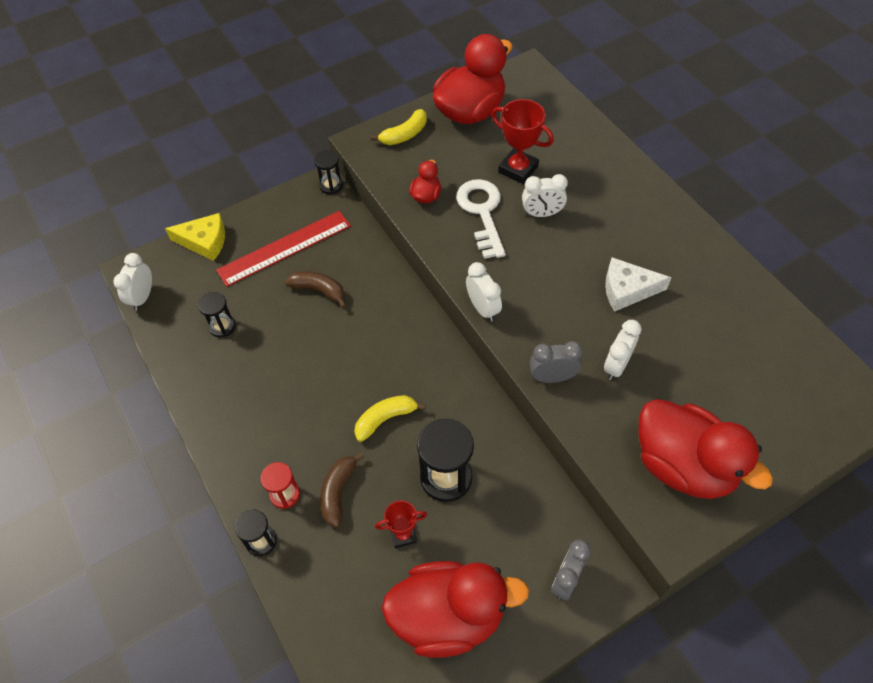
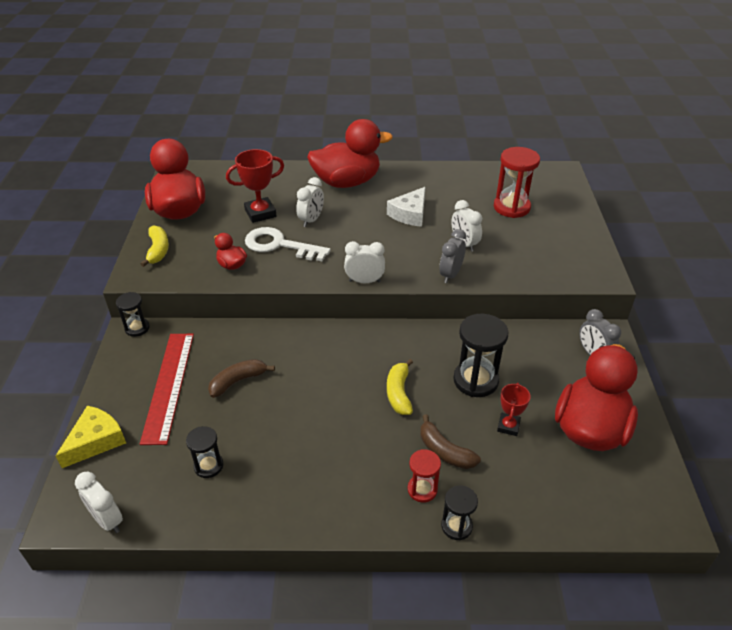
camera: 60 degrees left, 15 degrees down
(683, 465) = (557, 251): red duck -> red duck (347, 182)
(731, 381) = (511, 207): none -> red hourglass

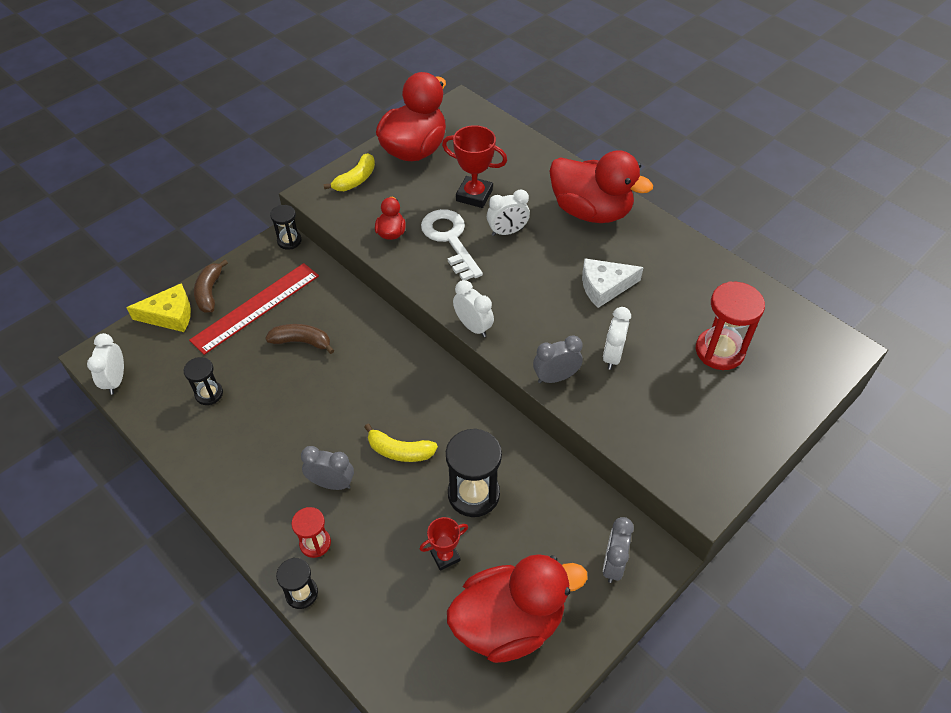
camera: 45 degrees right, 10 degrees up
(382, 446) = (331, 483): none -> grey clock
(399, 393) = (399, 451): yellow banana -> yellow banana turned 120 degrees counterclockwise
(444, 451) = (369, 529): brown banana -> brown banana (210, 292)

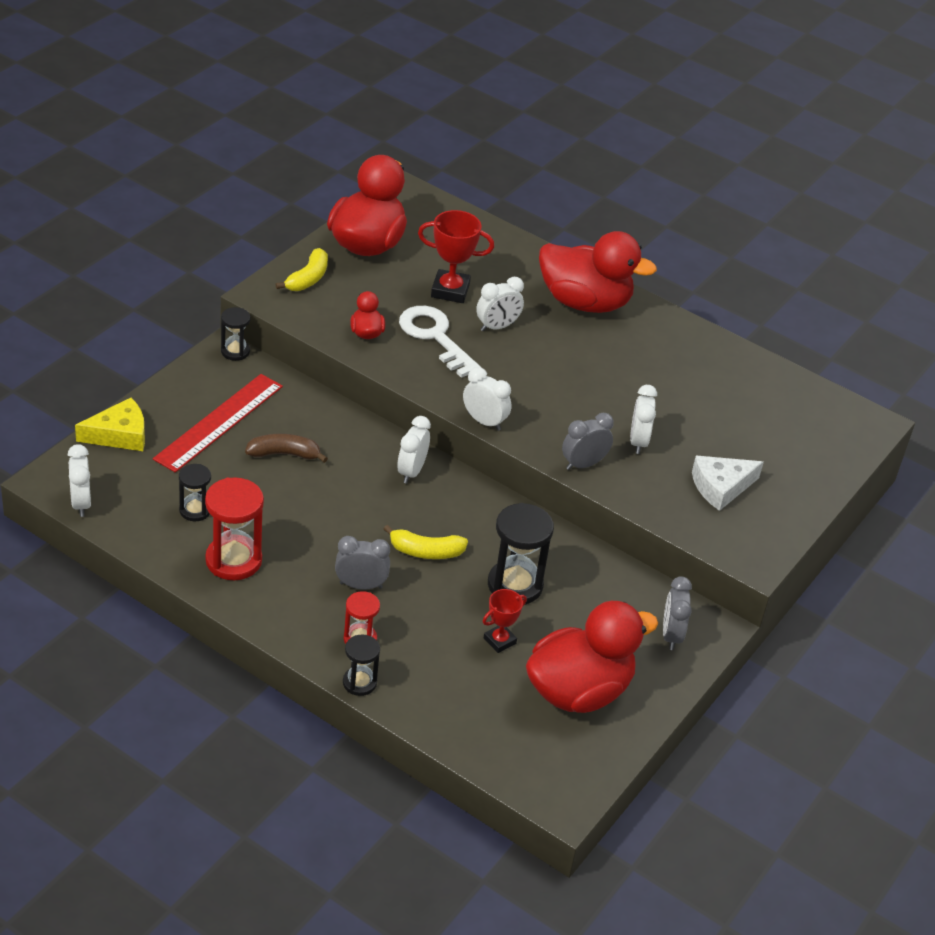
camera: 15 degrees left, 10 degrees down
(210, 292) = (158, 409): brown banana -> none
(407, 366) = (411, 472): none -> white clock
(604, 286) = (616, 377): white cheese -> white cheese (721, 487)
(719, 351) = (747, 431): red hourglass -> red hourglass (233, 560)

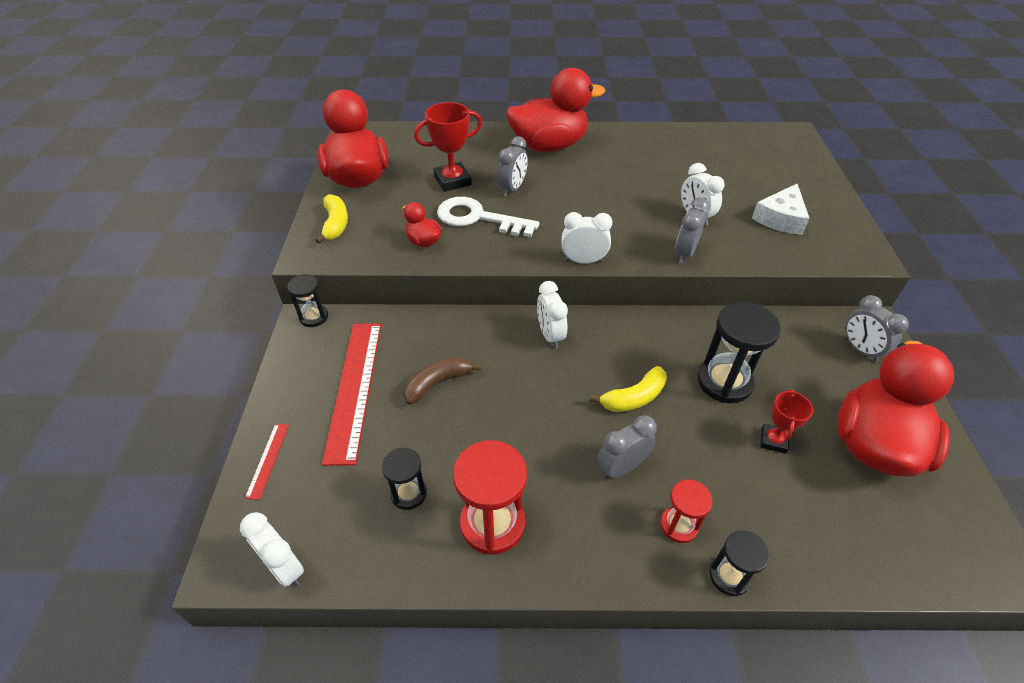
camera: 30 degrees left, 5 degrees up
(119, 435) = (267, 460): yellow cheese -> red ruler
(497, 327) = (512, 189): white clock -> grey clock

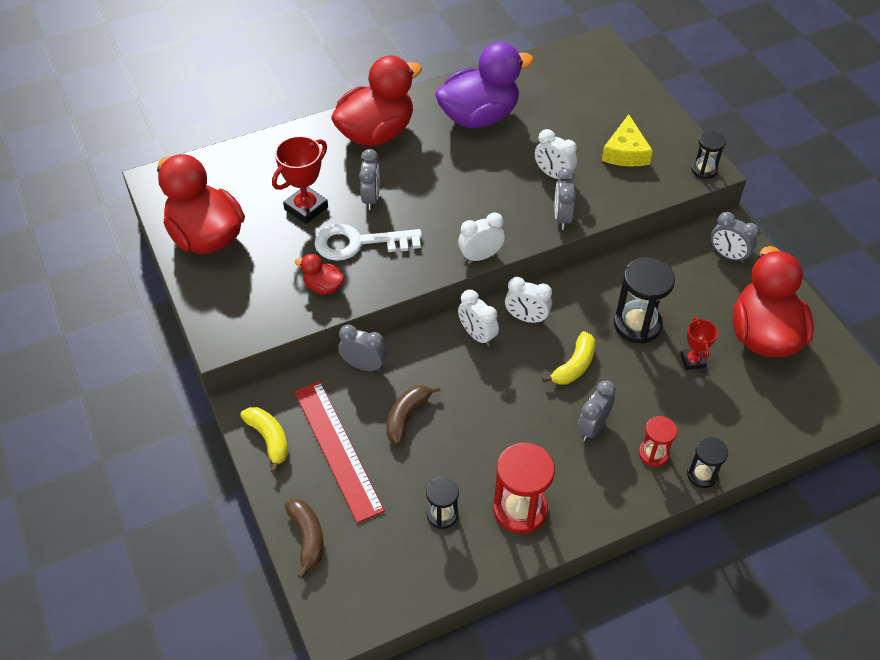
camera: 25 degrees left, 5 degrees up
(267, 460) = (307, 538): red ruler -> brown banana
(285, 567) = (383, 608): white clock -> white clock (526, 318)
(314, 317) = (250, 398): black hourglass -> black hourglass (704, 170)
(335, 224) = (223, 298): yellow banana -> yellow banana (269, 439)
(428, 325) = (364, 365): none -> grey clock
(648, 156) = (479, 117): none -> purple duck
(780, 218) = (625, 152): white cheese -> yellow cheese

